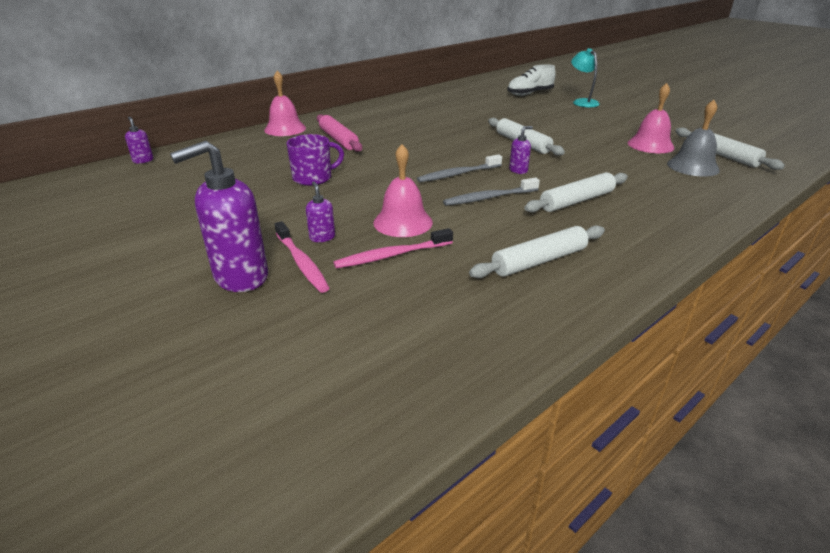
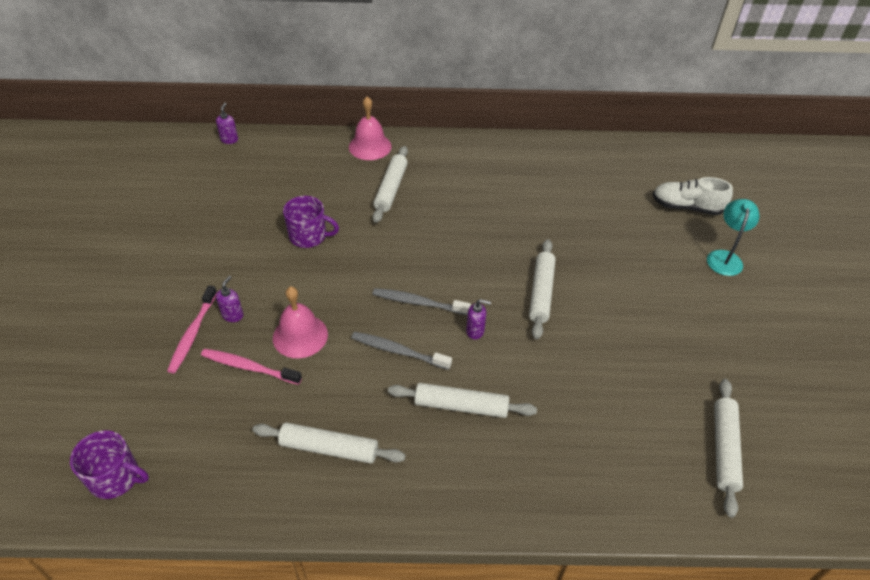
camera: 40 degrees right, 15 degrees up
(240, 277) = (149, 323): purple soap dispenser -> none
(338, 139) = (391, 189): pink rolling pin -> white rolling pin
(392, 386) = (116, 477): none -> purple mug
(650, 145) = (670, 379): pink bell -> none
(693, 166) = (655, 441): grey bell -> none

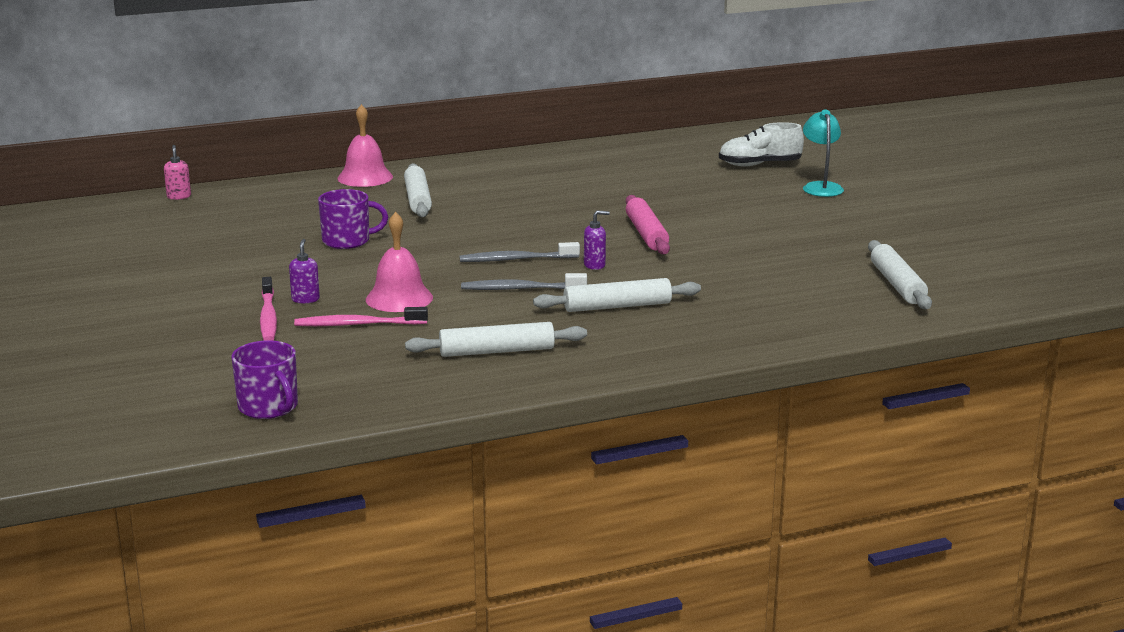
camera: 20 degrees left, 25 degrees down
(116, 477) = (269, 407): purple mug -> purple mug turned 60 degrees clockwise
(229, 140) = (179, 196): purple soap dispenser -> pink soap dispenser
(541, 293) = (646, 234): white rolling pin -> pink rolling pin

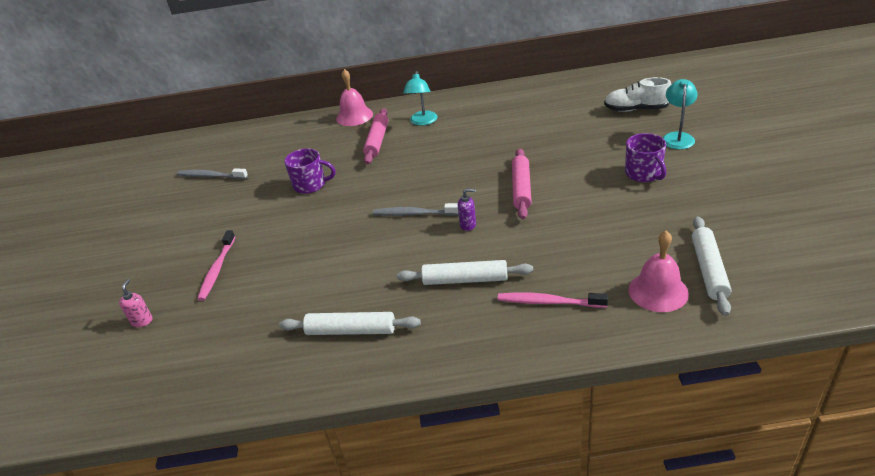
camera: 20 degrees right, 15 degrees up
(179, 196) = (233, 132): pink soap dispenser -> pink soap dispenser (142, 321)
(269, 407) = (159, 385): purple mug -> purple mug (644, 173)
(305, 299) = (251, 251): purple soap dispenser -> none
(358, 324) = (270, 285): pink toothbrush -> pink toothbrush (548, 302)
(399, 298) = (313, 255): pink bell -> pink bell (658, 291)
(418, 199) = (377, 141): white rolling pin -> pink rolling pin
(473, 180) = (423, 122): none -> turquoise lamp
(520, 289) = (402, 250): grey toothbrush -> grey toothbrush (211, 176)

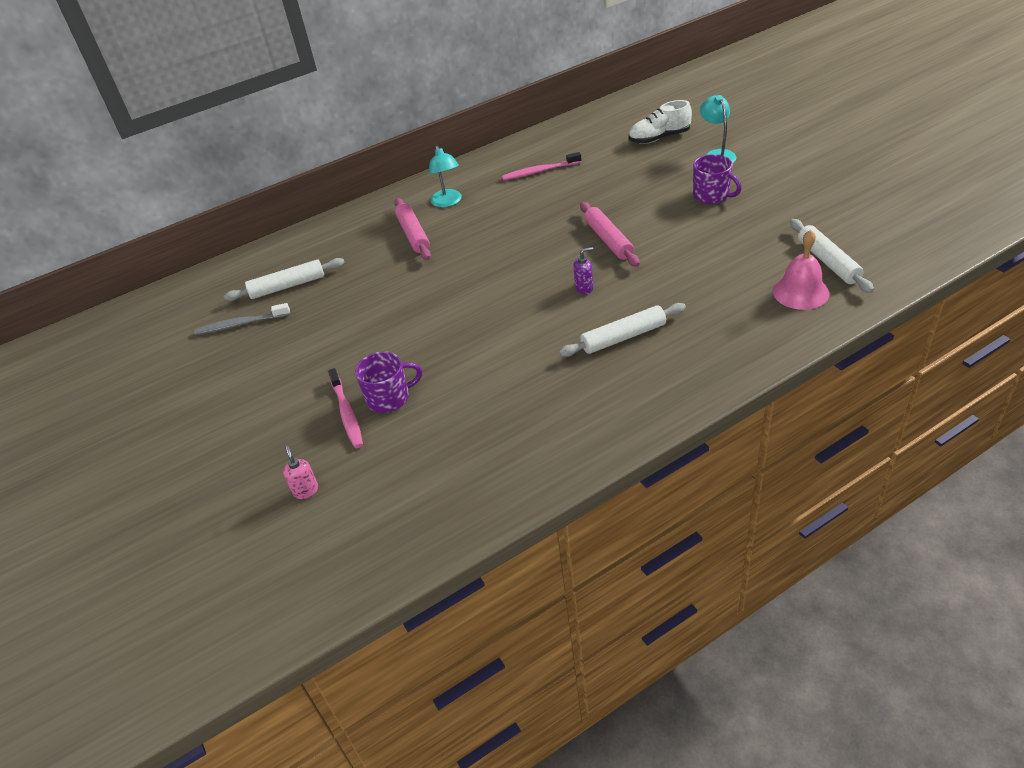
camera: 25 degrees left, 5 degrees up
(311, 185) = (377, 299): purple mug -> purple mug (389, 398)
(351, 330) = (550, 418): white rolling pin -> white rolling pin (287, 286)
(354, 116) = (362, 216): pink bell -> none
(414, 214) = (519, 294): grey toothbrush -> none
(548, 302) = (716, 331): pink toothbrush -> pink toothbrush (539, 171)

